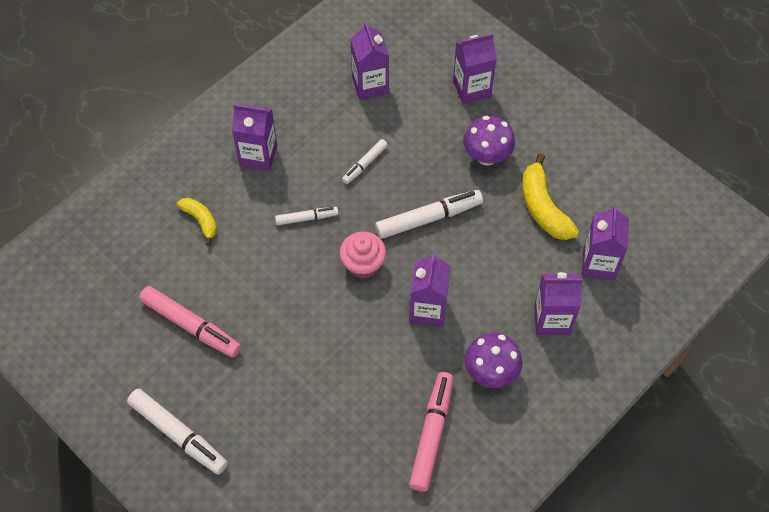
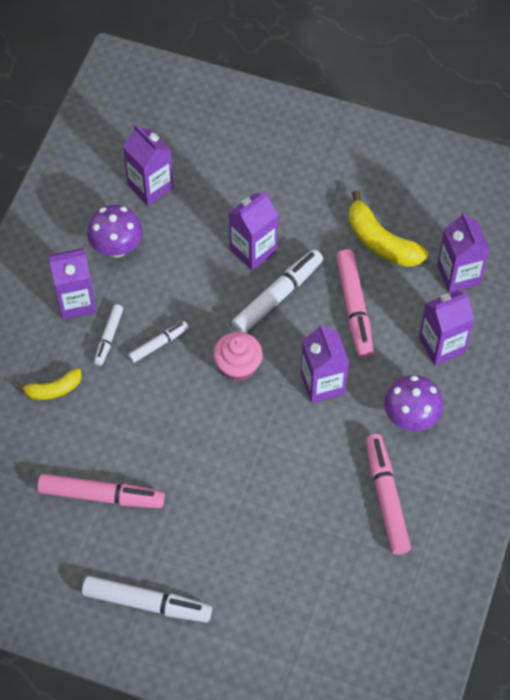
camera: 25 degrees left, 0 degrees up
(201, 221) = (53, 390): yellow banana -> yellow banana turned 135 degrees clockwise
(365, 164) = (187, 268): white marker -> white marker (108, 337)
(472, 88) = (253, 151): purple carton -> purple carton (253, 250)
(487, 156) = (302, 213): purple mushroom -> purple mushroom (117, 247)
(490, 255) = (354, 308): none -> pink marker

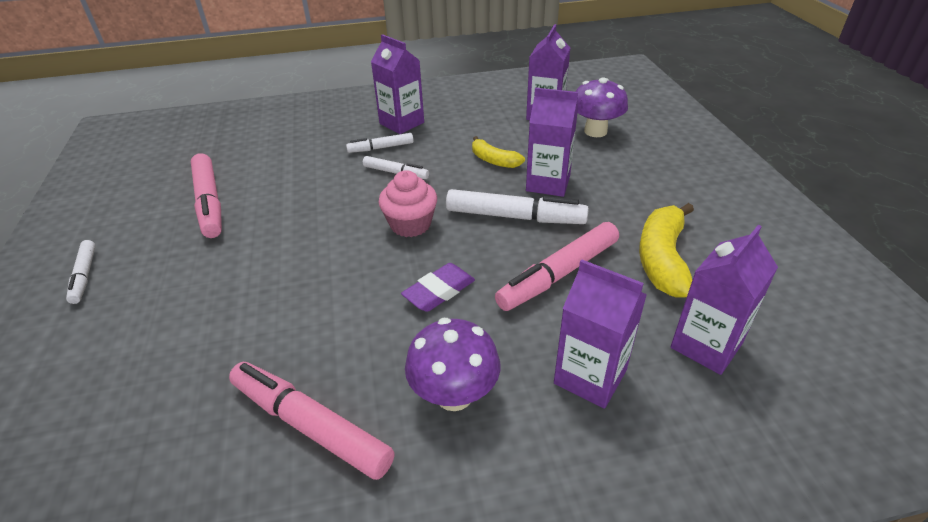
camera: 60 degrees right, 20 degrees down
(53, 390) = (308, 143): yellow banana -> yellow banana (494, 160)
(117, 247) = (471, 121): purple mushroom -> purple mushroom (595, 131)
(147, 603) = (84, 276): white marker -> white marker, size x0.57
(322, 384) = (439, 291): purple carton -> purple eraser
(386, 498) = (310, 425): pink marker -> pink marker turned 105 degrees counterclockwise

